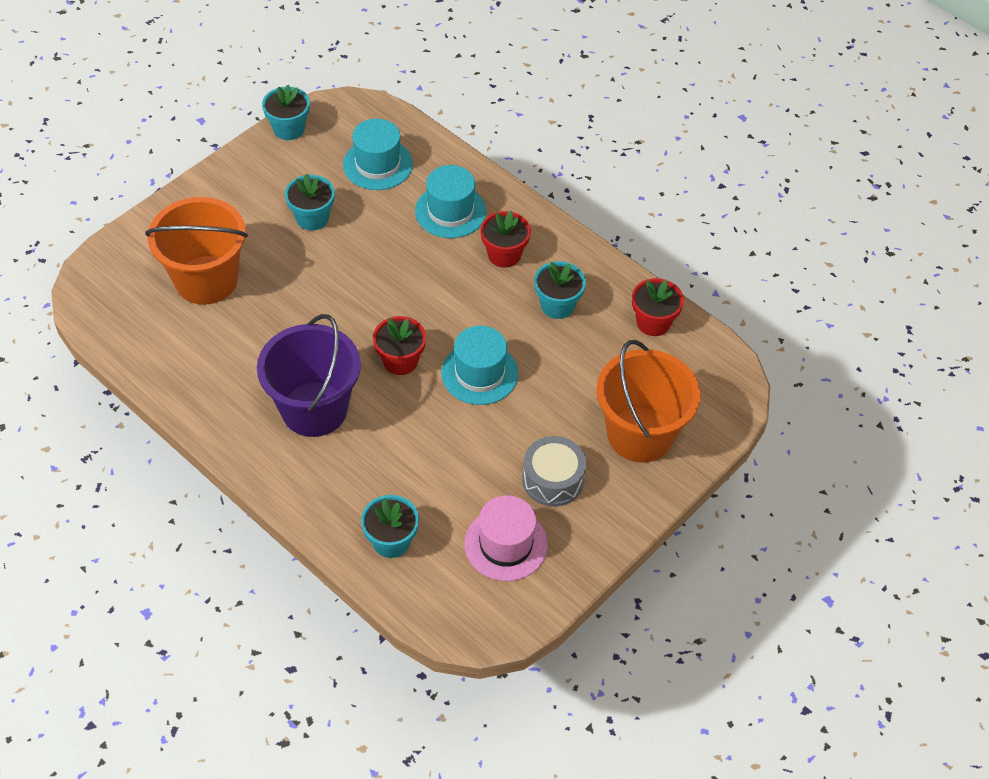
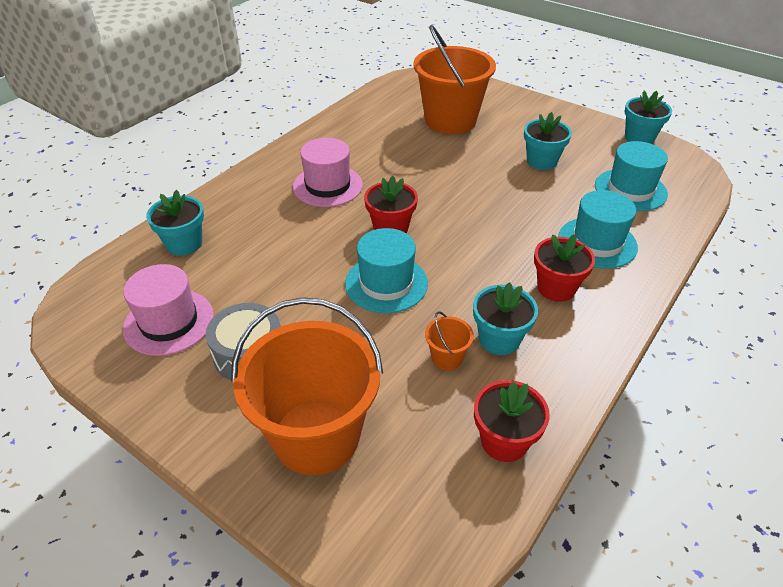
camera: 85 degrees right, 10 degrees down
(314, 409) = (328, 186): purple bucket -> pink hat
(573, 343) = (447, 358): none -> orange bucket

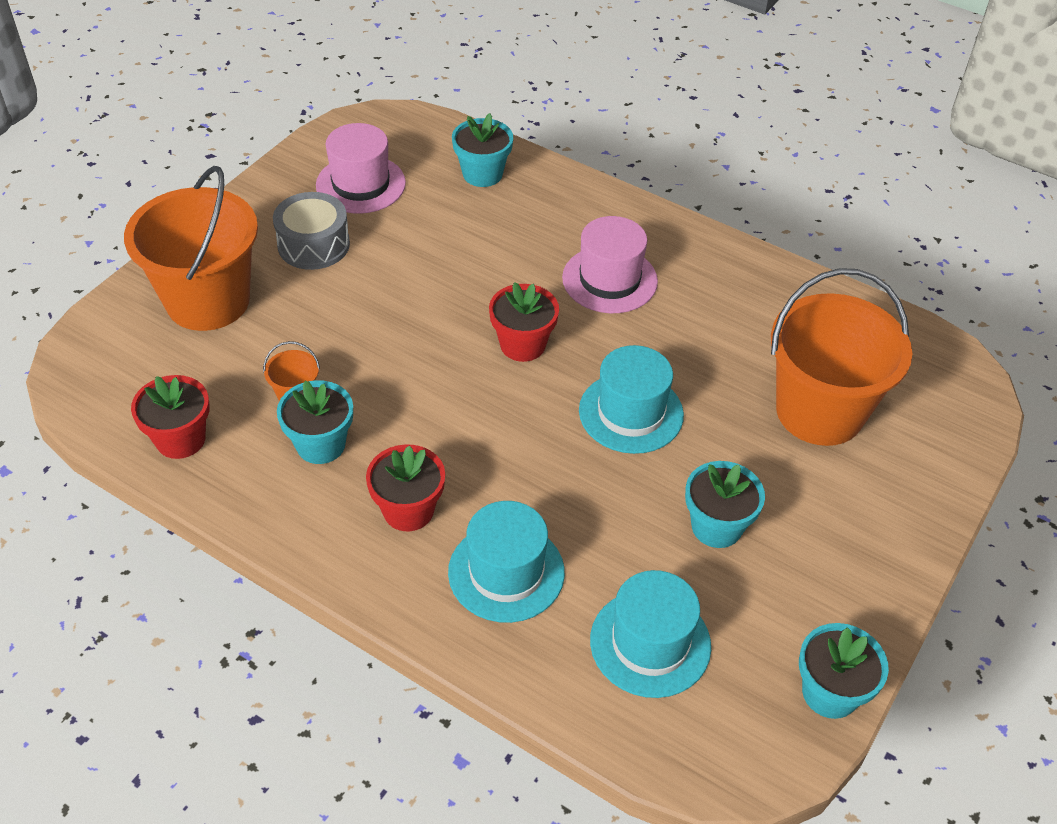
camera: 85 degrees right, 5 degrees up
(386, 283) = (417, 343): turquoise hat -> turquoise hat (631, 413)

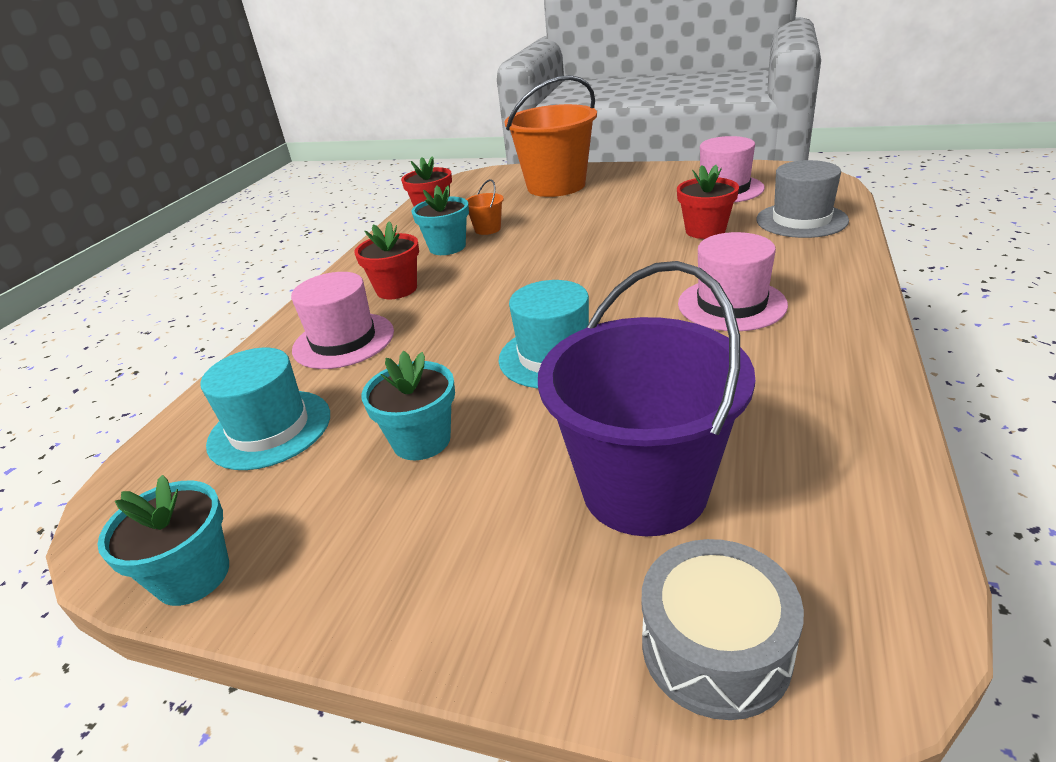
camera: 80 degrees right, 15 degrees down
(313, 244) = (640, 195): grey drum -> grey drum (715, 648)
(482, 174) = (801, 220): turquoise flower pot -> grey hat
(506, 572) = (343, 340): turquoise hat -> pink hat
(522, 345) = (602, 287): red flower pot -> red flower pot (705, 230)
(819, 411) = (644, 488): orange bucket -> purple bucket

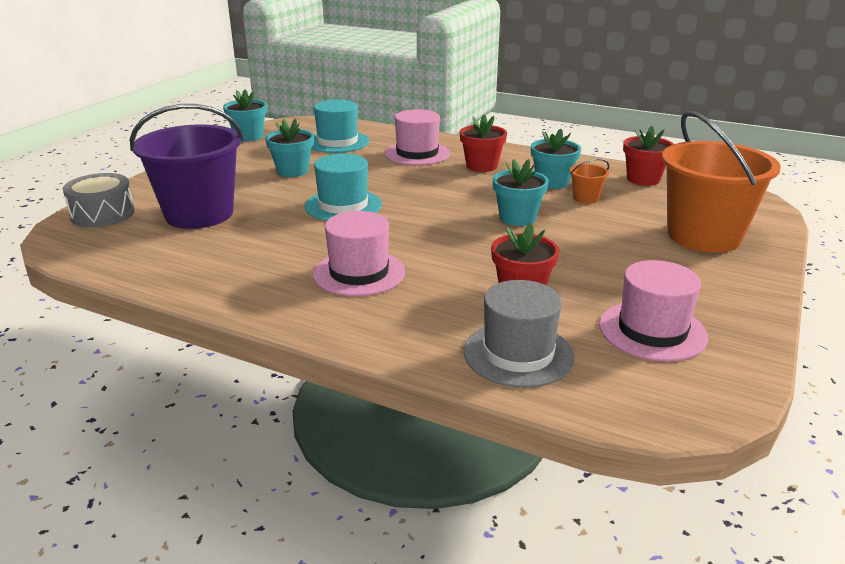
camera: 95 degrees right, 5 degrees down
(549, 251) = (517, 218): none -> turquoise flower pot

